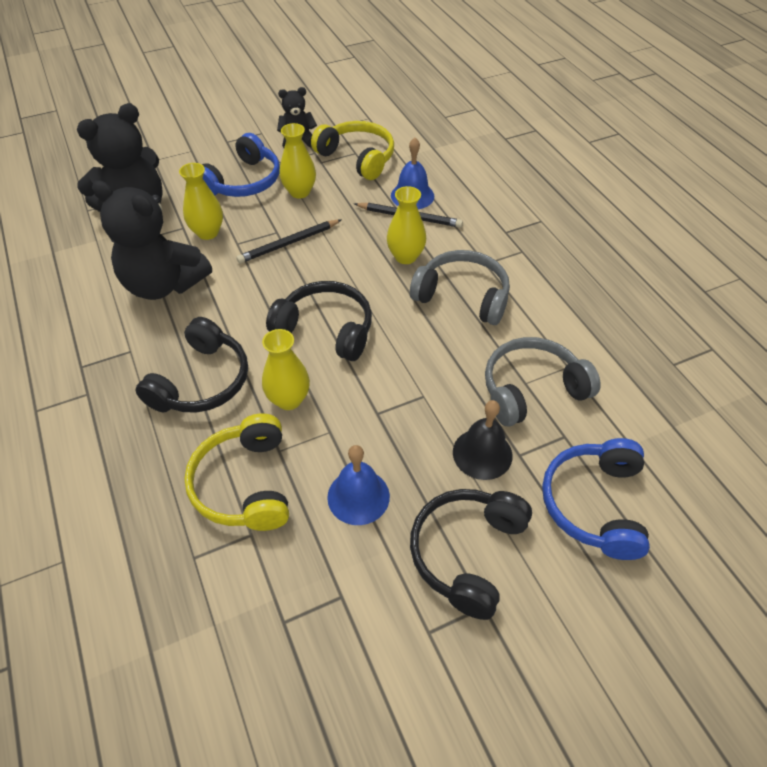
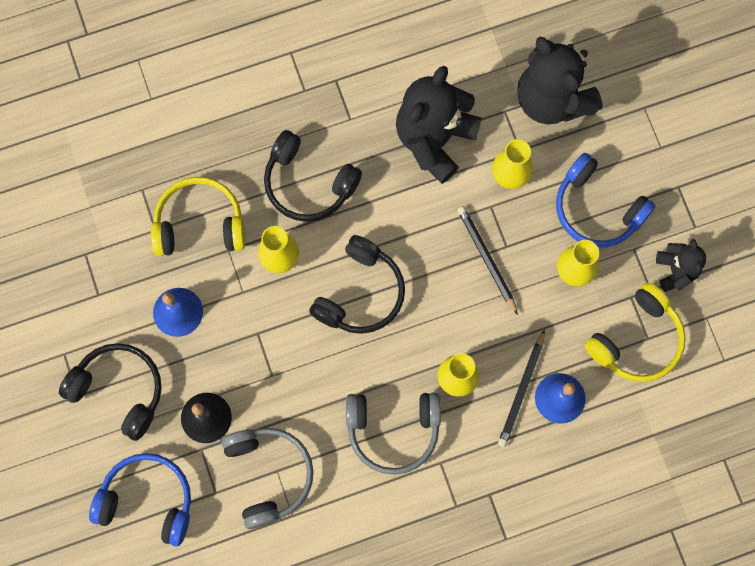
camera: 95 degrees right, 25 degrees up
(462, 296) = (393, 430): grey headphones -> grey headphones turned 60 degrees clockwise

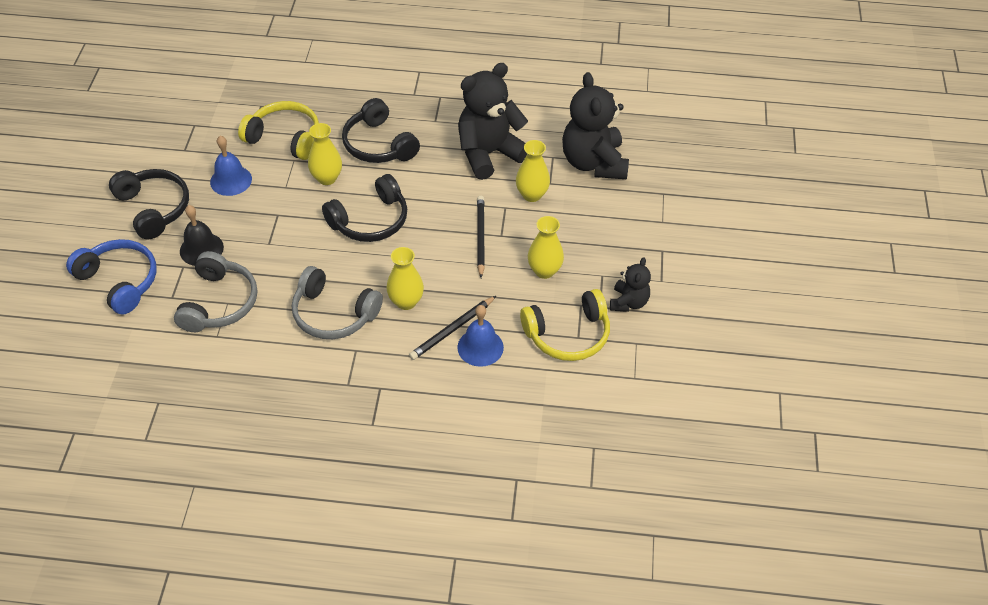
camera: 25 degrees right, 25 degrees down
(597, 209) = (587, 239): blue headphones -> none

